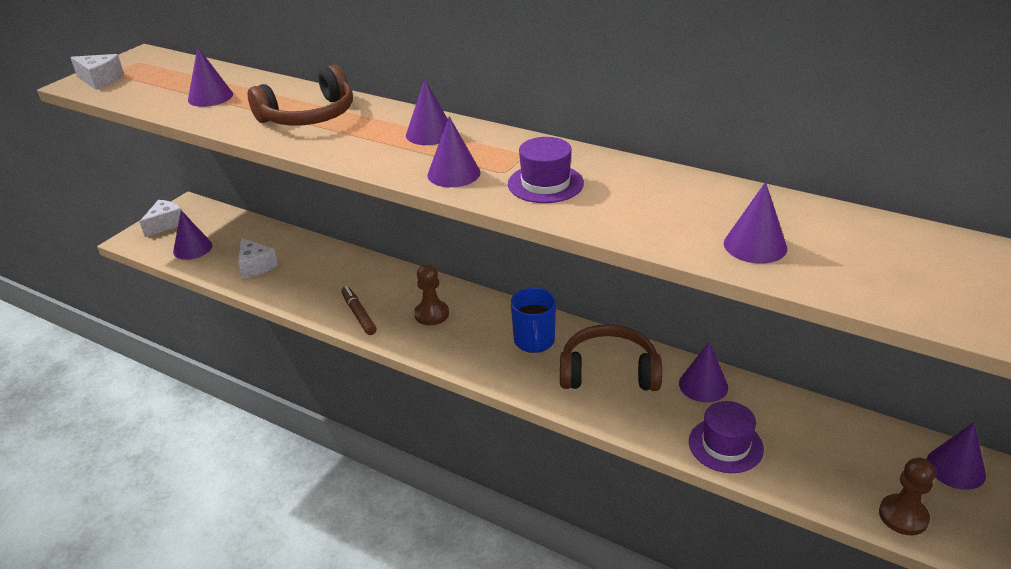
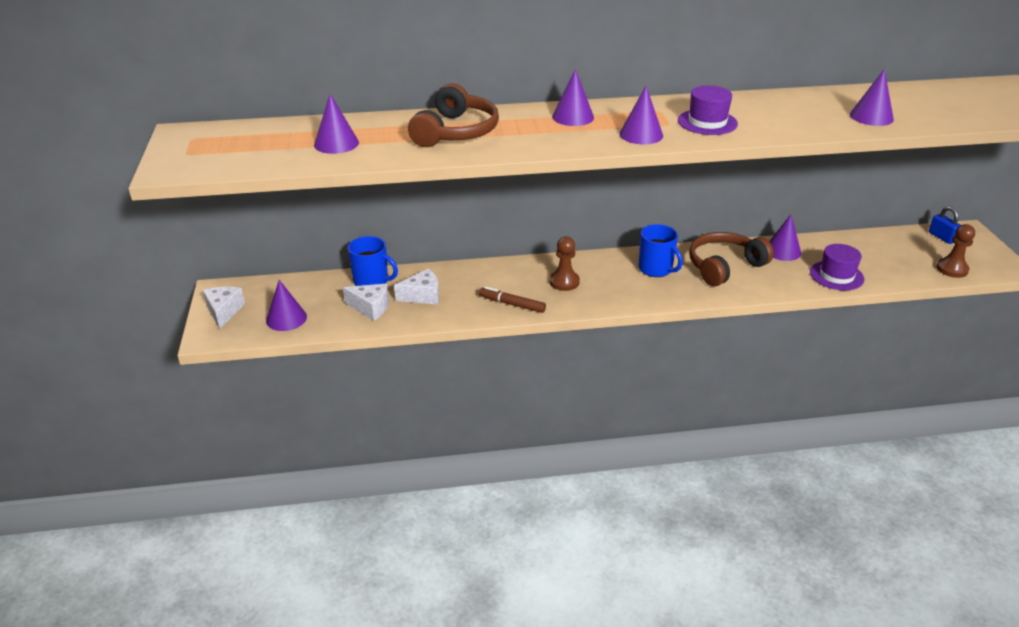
camera: 40 degrees left, 0 degrees up
(100, 80) = (187, 162): white cheese -> white cheese (422, 296)
(289, 243) = (372, 281): none -> blue mug
(955, 468) = (942, 237): purple cone -> blue padlock

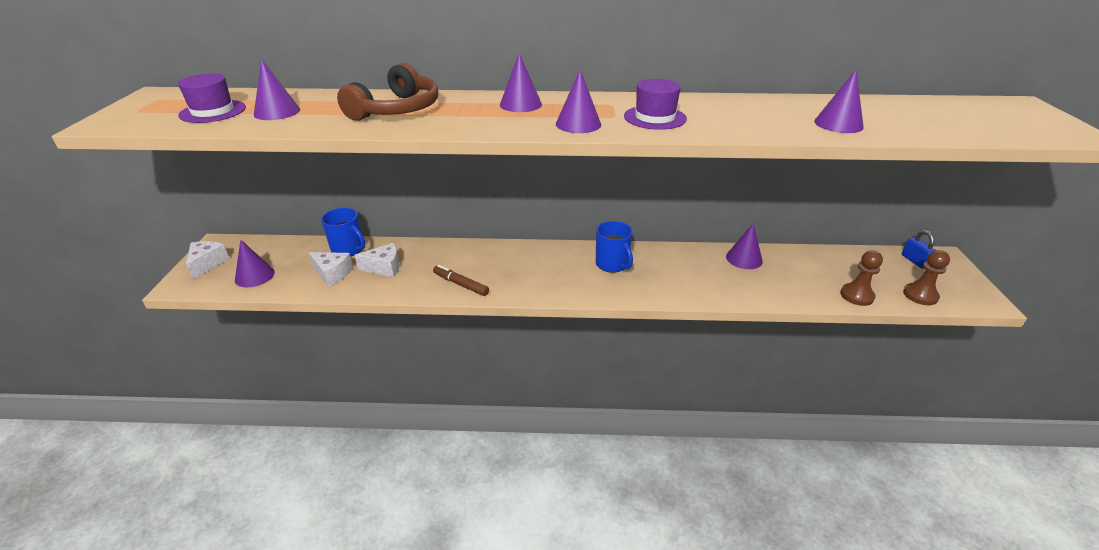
camera: 10 degrees right, 0 degrees up
(564, 282) = (519, 268): brown pawn -> brown pawn (857, 296)
(724, 266) = (680, 268): brown headphones -> none
(836, 275) = (793, 289): purple hat -> purple hat (213, 111)

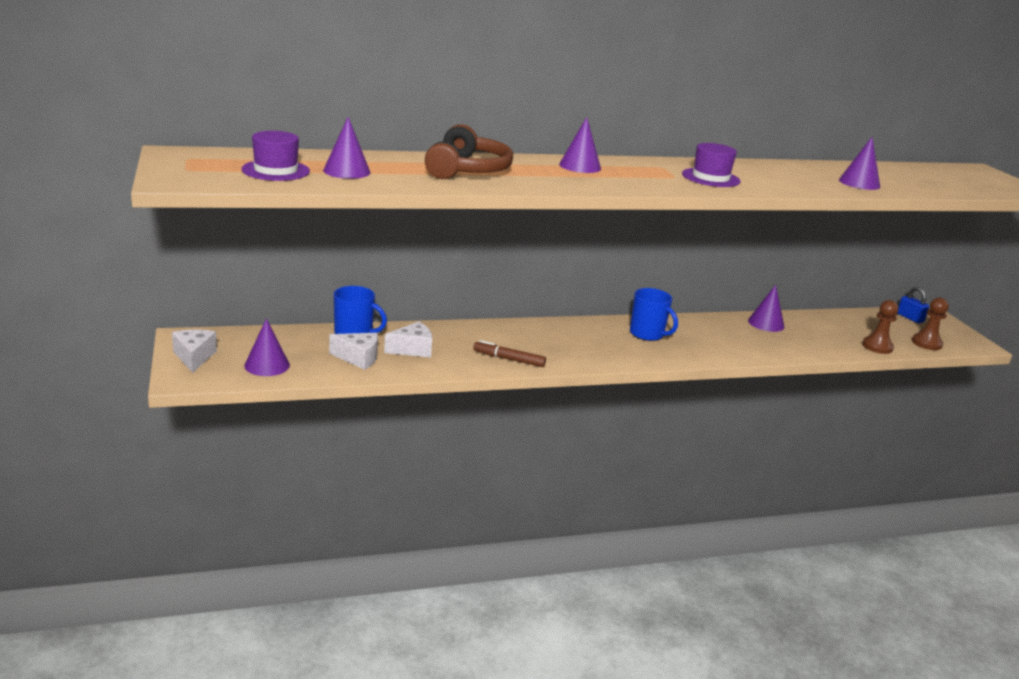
camera: 20 degrees left, 10 degrees down
(578, 124) = (652, 182): purple cone -> none

